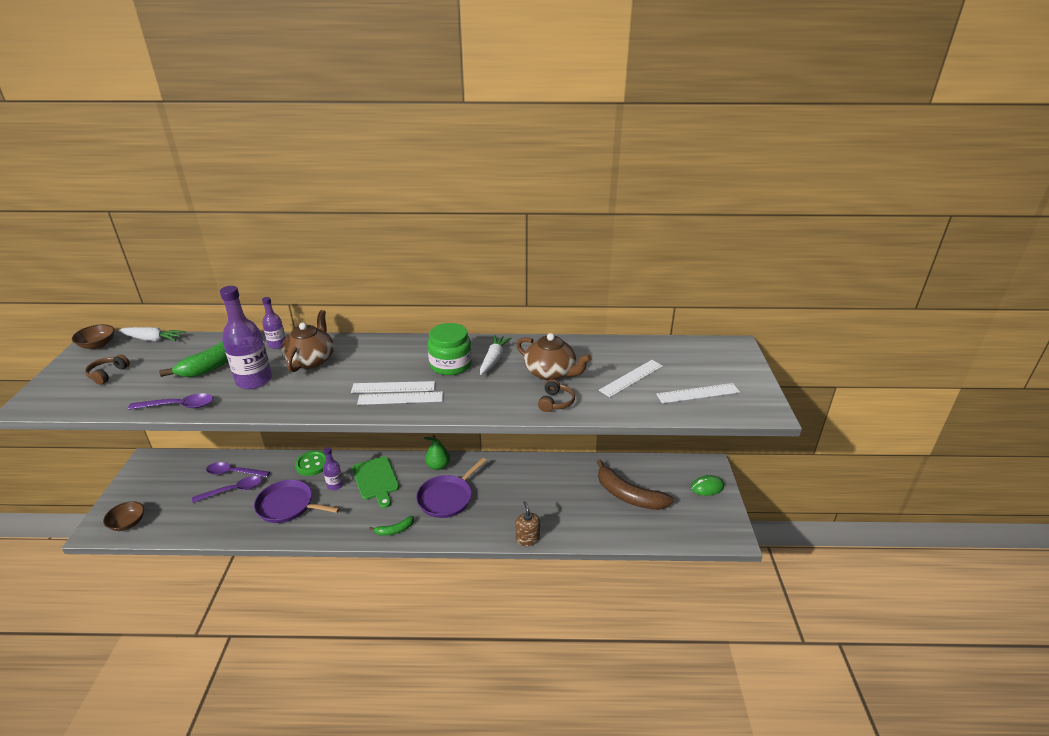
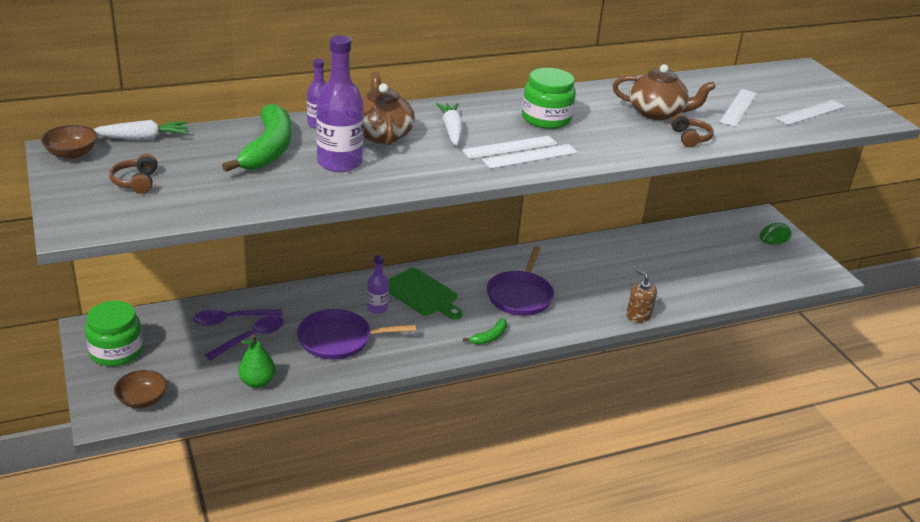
camera: 25 degrees left, 0 degrees up
(146, 481) = (116, 351): none -> green jar
(179, 406) = (281, 200): purple spoon -> none
(312, 464) = (327, 292): green button -> none
(438, 466) = (482, 267): green pear -> green pear (257, 382)
(494, 359) = (586, 108): white carrot -> white carrot (451, 130)
(628, 495) = (706, 257): brown banana -> none

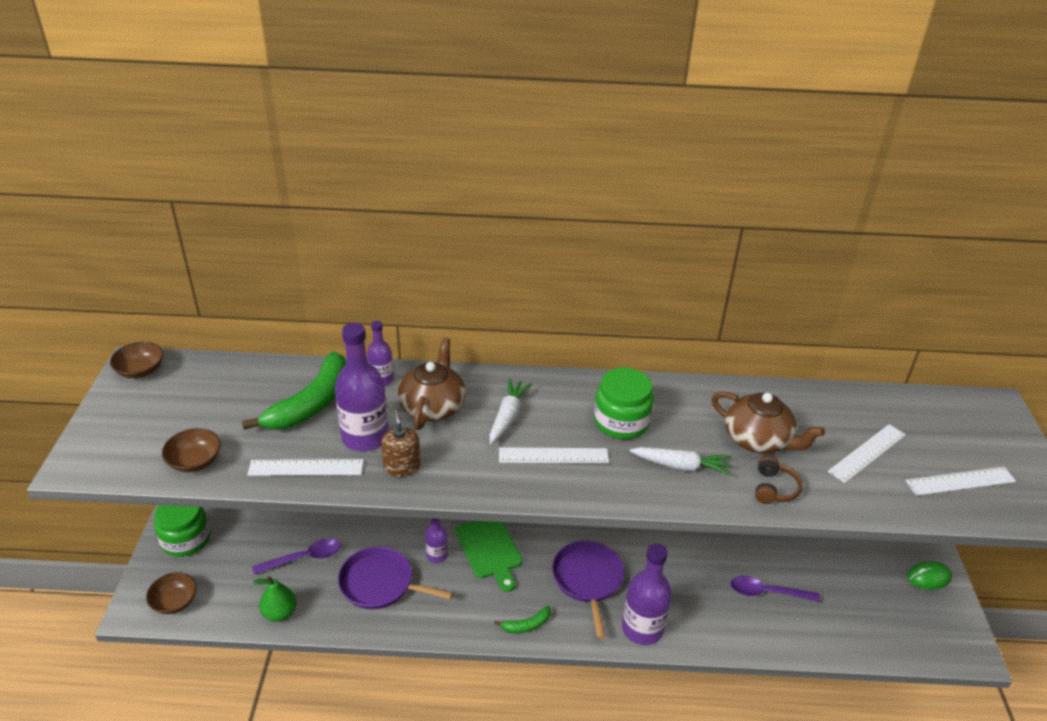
camera: 25 degrees right, 5 degrees up
(136, 182) = (167, 419): brown headphones -> none
(143, 138) = (212, 364): white carrot -> white carrot (681, 466)
(193, 204) = (195, 461): none -> brown bowl
(231, 320) = (299, 531): purple spoon -> purple spoon (766, 592)
(520, 295) = (588, 580): purple pan -> purple pan turned 135 degrees clockwise
(530, 156) = (567, 474): white ruler -> white ruler (306, 467)
(585, 317) = (642, 628): none -> purple bottle
(638, 316) = (702, 645): brown soap dispenser -> brown soap dispenser (402, 467)

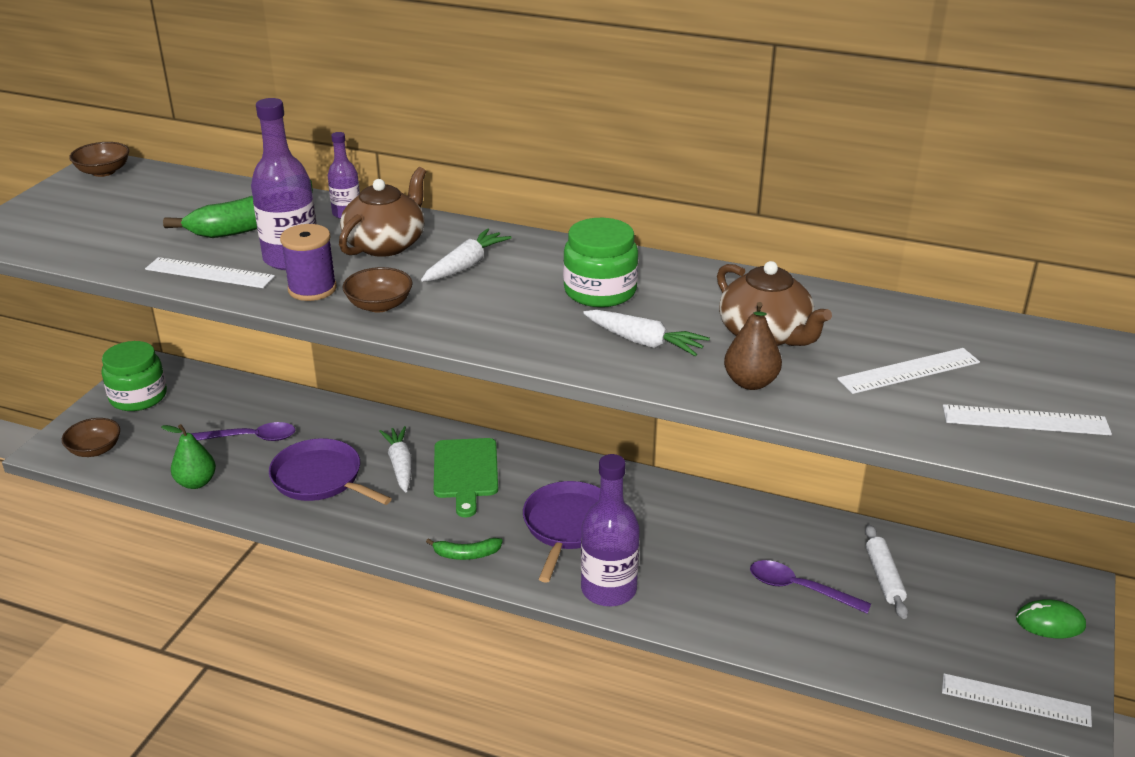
camera: 20 degrees right, 5 degrees down
(195, 461) = (102, 250): brown bowl -> brown bowl (379, 305)
(402, 467) = (312, 289): brown soap dispenser -> purple spool
(437, 555) = (400, 465): purple bottle -> white carrot
(553, 456) = (493, 307): white ruler -> white ruler (1015, 700)
(774, 488) = (750, 382): brown headphones -> brown pear
(815, 568) = (884, 577): none -> white rolling pin

